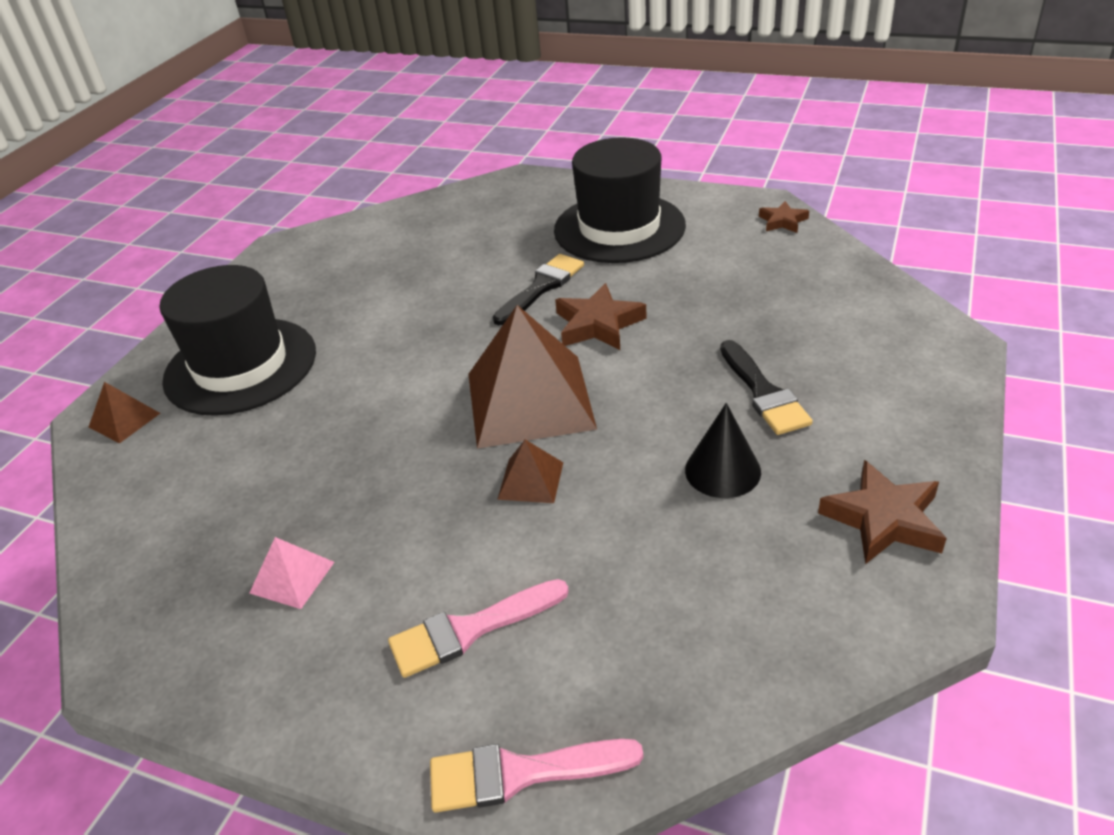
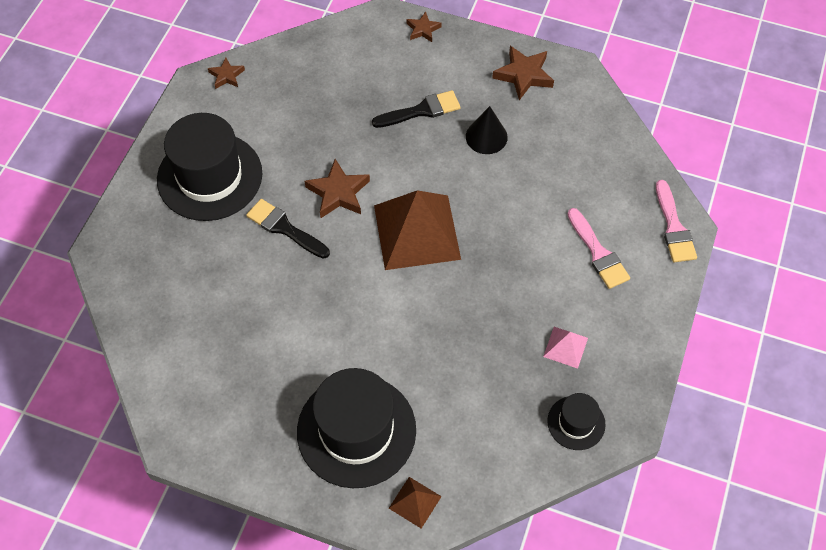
camera: 95 degrees left, 20 degrees up
(157, 589) = (576, 422): none -> black hat
(530, 480) = (490, 229): brown pyramid -> none
(945, 385) = (423, 29): none -> brown star

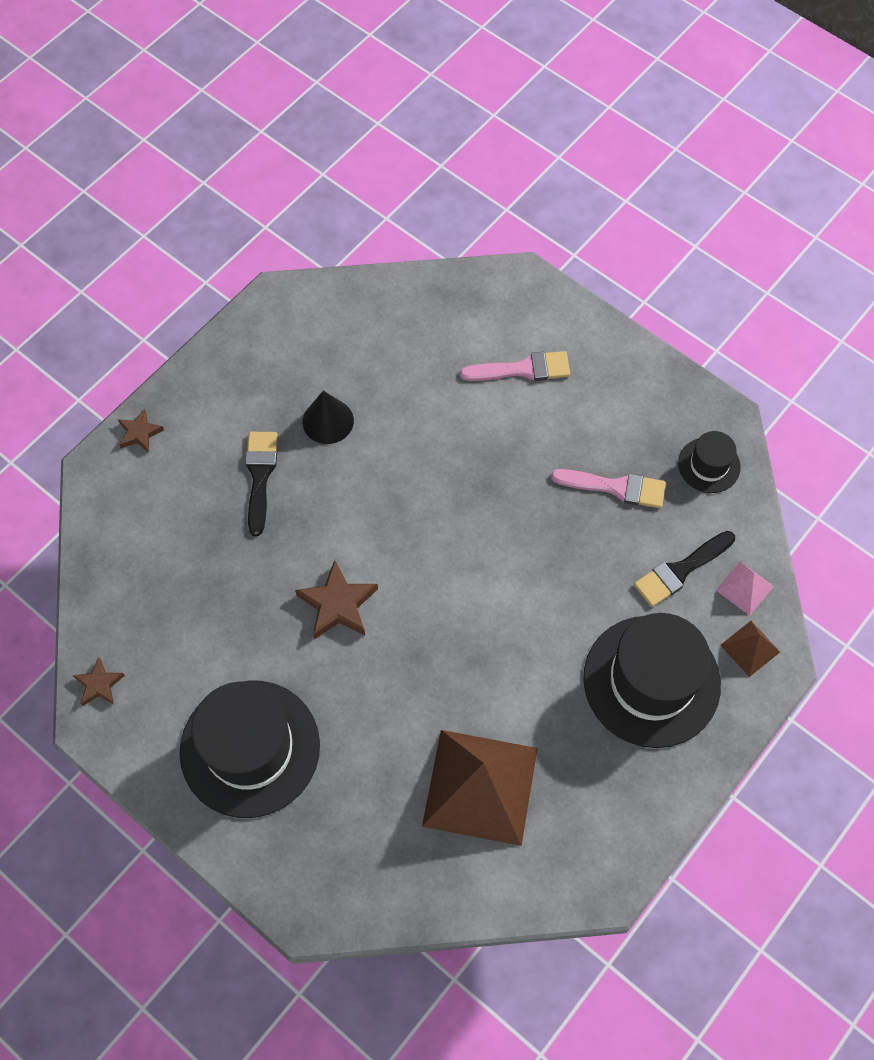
camera: 70 degrees left, 5 degrees up
(284, 228) = (363, 680): black brush -> black brush (680, 570)
(417, 232) = (425, 537): brown pyramid -> brown pyramid (480, 786)
(523, 75) = (259, 352): brown star -> none
(565, 347) = (622, 442): pink pyramid -> pink pyramid (744, 588)
(674, 227) = (519, 289): pink brush -> pink brush (616, 487)

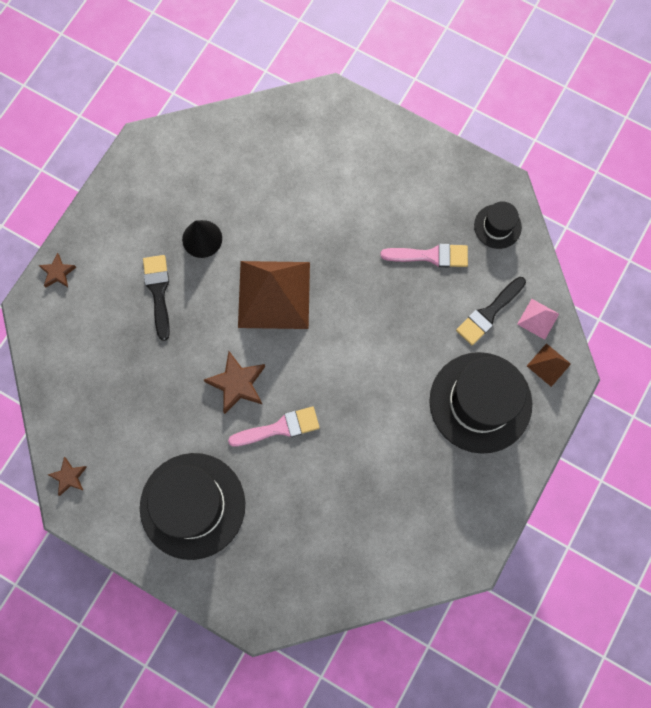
camera: 10 degrees left, 10 degrees up
(480, 786) = (368, 504): brown pyramid -> brown pyramid (274, 294)
(522, 369) = (344, 172): pink brush -> pink brush (279, 428)

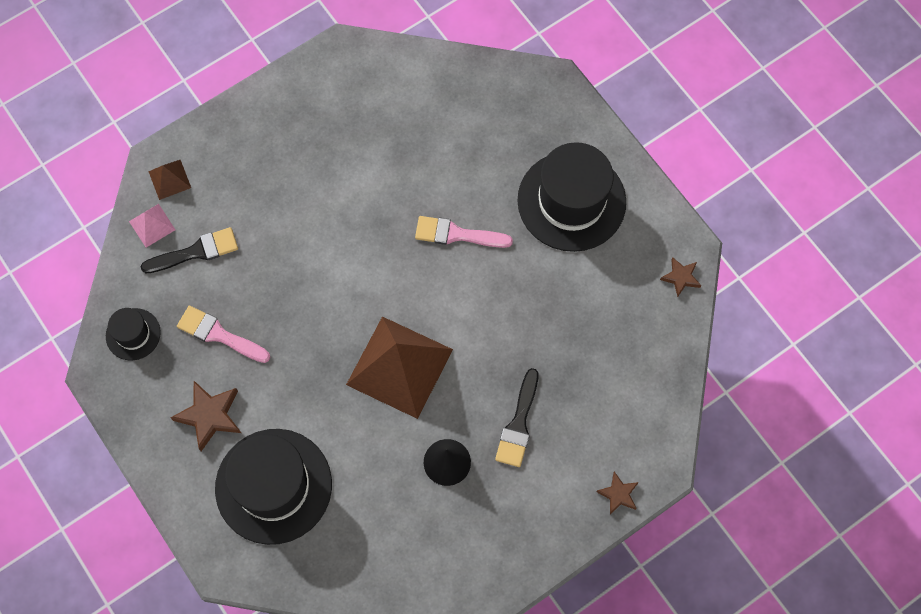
camera: 155 degrees left, 5 degrees down
(237, 383) = (479, 294): brown star -> brown star (210, 416)
(480, 402) = (254, 174): black hat -> black hat (273, 486)

